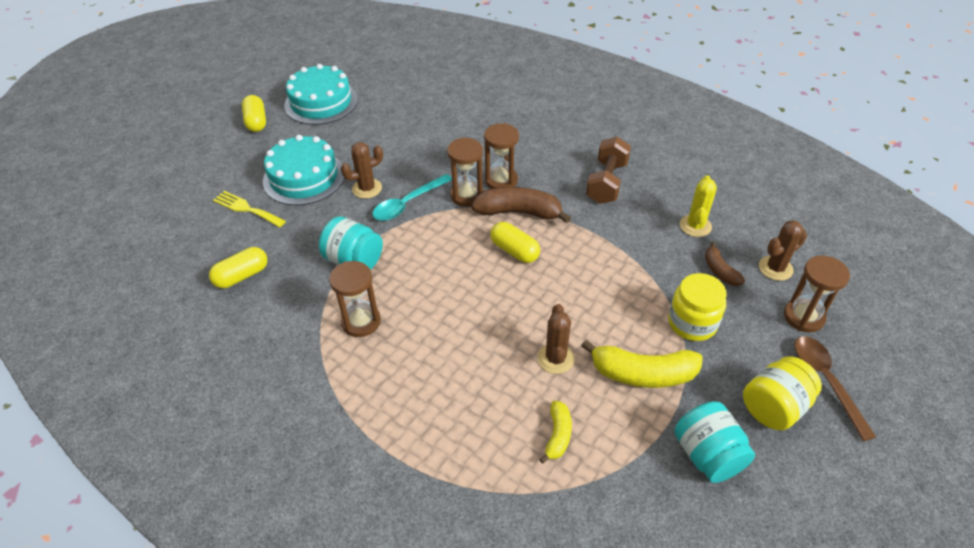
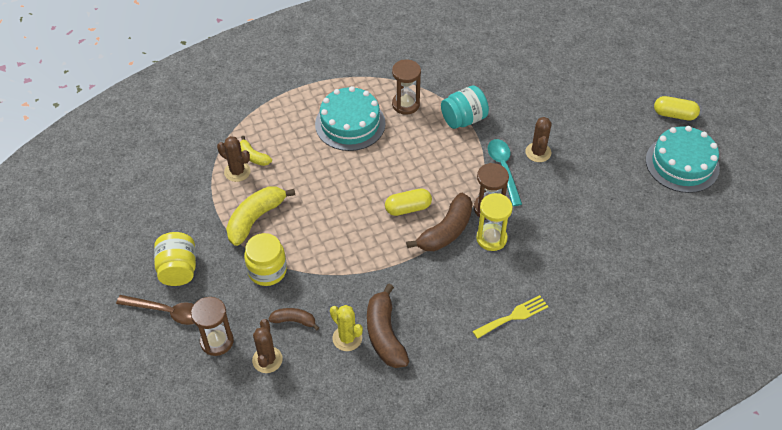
camera: 120 degrees right, 5 degrees up
(242, 276) = (489, 63): yellow capsule -> none
(246, 208) = (559, 81): yellow fork -> yellow fork (513, 316)
(304, 177) = (576, 121): turquoise cake -> turquoise cake (350, 124)
(501, 180) = (491, 238): brown hourglass -> yellow hourglass
(555, 358) = (302, 182): brown cactus -> brown cactus (237, 171)
(606, 183) = (439, 309): brown dumbbell -> none
(666, 204) = (385, 335): none -> brown banana
(707, 455) = (183, 215): turquoise jar -> none

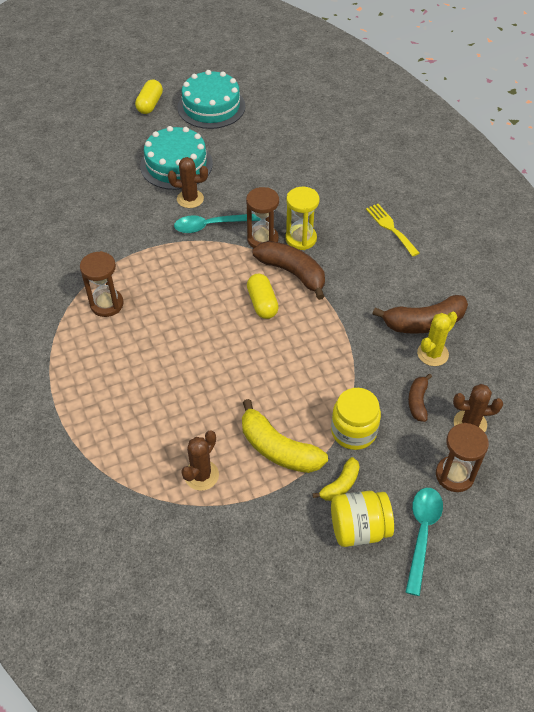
camera: 90 degrees left, 0 degrees up
(167, 312) = (422, 534): brown spoon -> turquoise spoon
(253, 156) = (177, 458): yellow banana -> yellow banana (340, 485)
(350, 124) = (131, 357): turquoise cake -> turquoise cake (176, 164)
(463, 119) = (137, 254): turquoise jar -> none

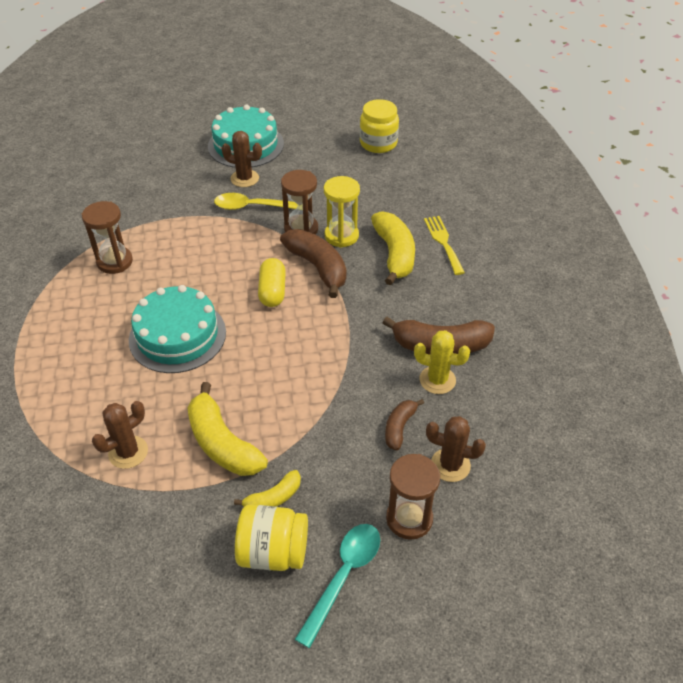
camera: 15 degrees right, 5 degrees down
(150, 104) = (245, 87): yellow capsule -> none
(211, 106) = (305, 98): turquoise cake -> turquoise cake (177, 335)
(211, 225) = (254, 207): turquoise spoon -> yellow spoon
(353, 247) = (394, 254): none -> yellow banana
(353, 431) = (313, 443): yellow jar -> yellow jar (378, 143)
(432, 354) = (437, 380): yellow cactus -> yellow cactus turned 45 degrees clockwise

